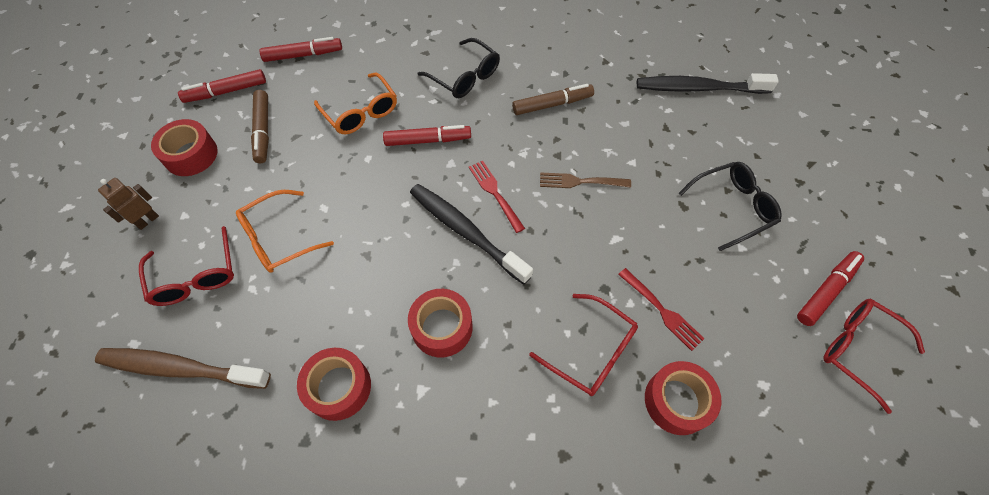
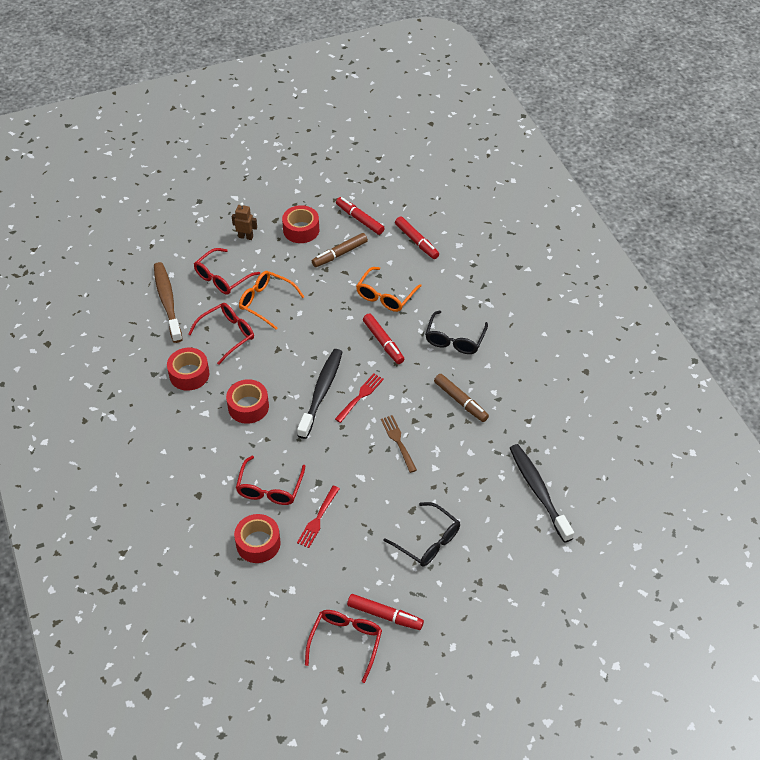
camera: 65 degrees right, 10 degrees down
(301, 308) = (227, 335): none -> red glasses

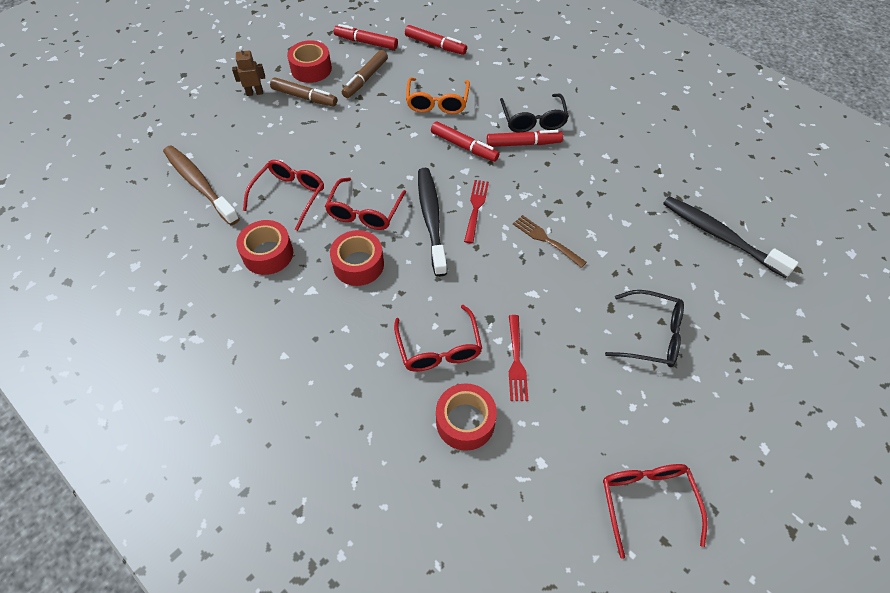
camera: 25 degrees left, 5 degrees up
(223, 277) = (251, 140): red glasses -> red glasses (364, 212)
(266, 302) = (315, 149): orange glasses -> none
(385, 615) = (667, 445): red marker -> red marker (523, 143)
(460, 401) = (580, 176): brown marker -> brown marker (304, 97)

